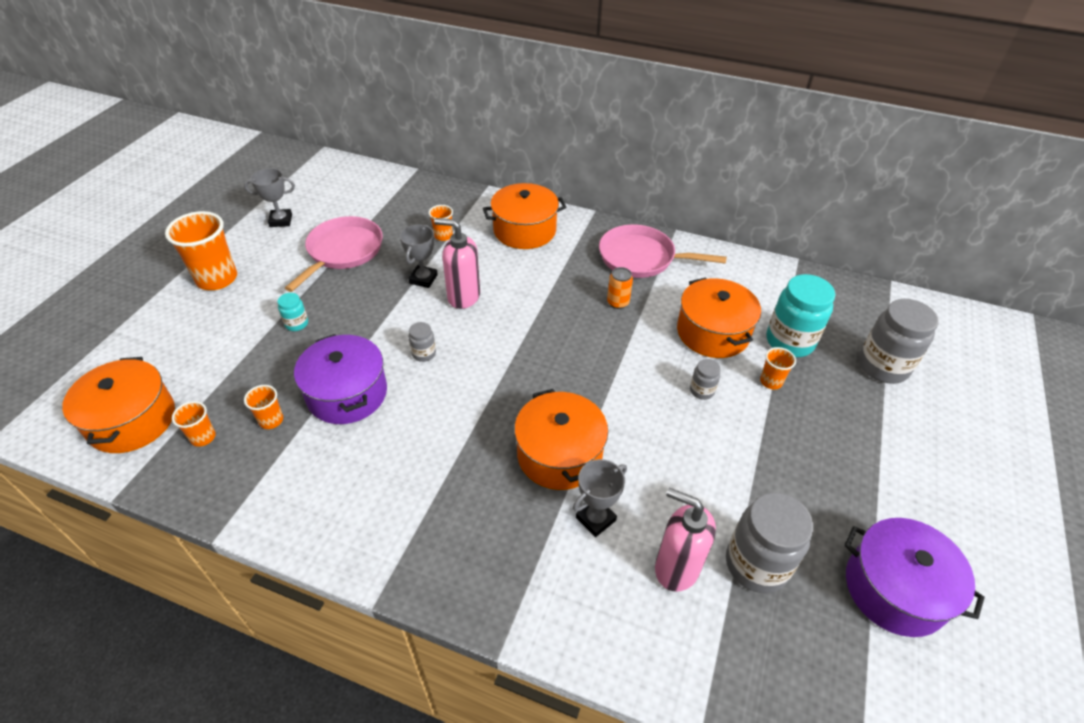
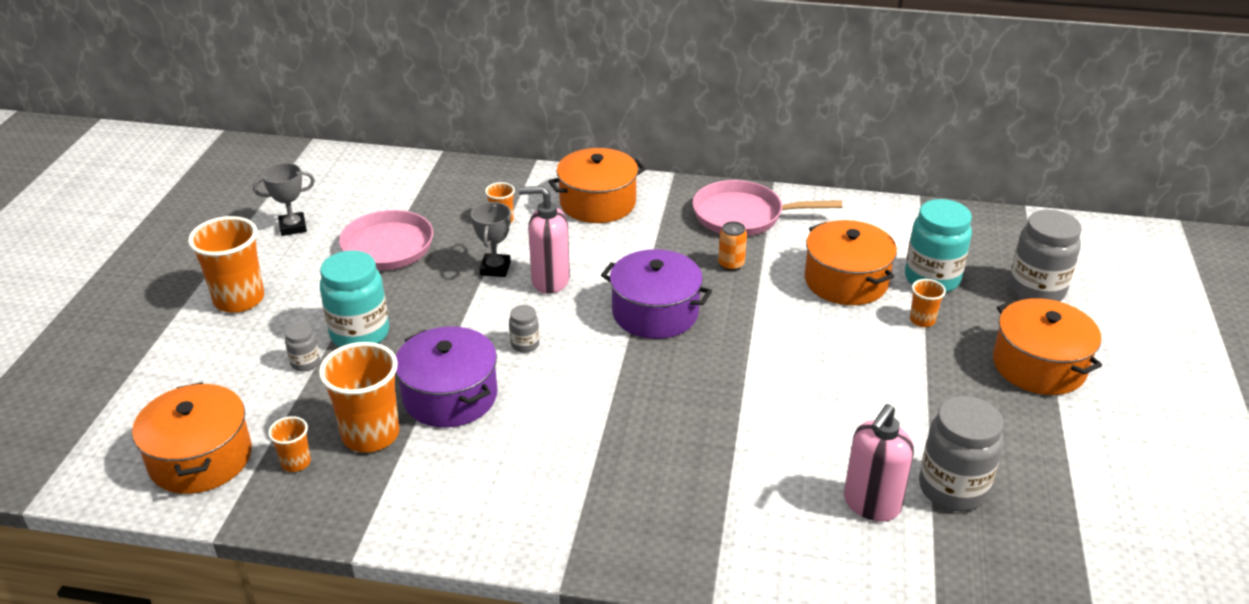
camera: 10 degrees left, 10 degrees down
(271, 420) = (370, 435): orange cup -> orange cup, size x2.01
(297, 324) = (360, 334): turquoise jar -> turquoise jar, size x2.09
(559, 454) = (714, 420): orange pot -> orange pot (1039, 366)
(595, 519) = (773, 474): grey trophy -> none
(676, 568) = (871, 504): pink soap dispenser -> pink soap dispenser turned 75 degrees counterclockwise
(701, 391) = (850, 339): grey jar -> grey jar (305, 363)
(895, 589) = (1095, 488): purple pot -> purple pot (655, 312)

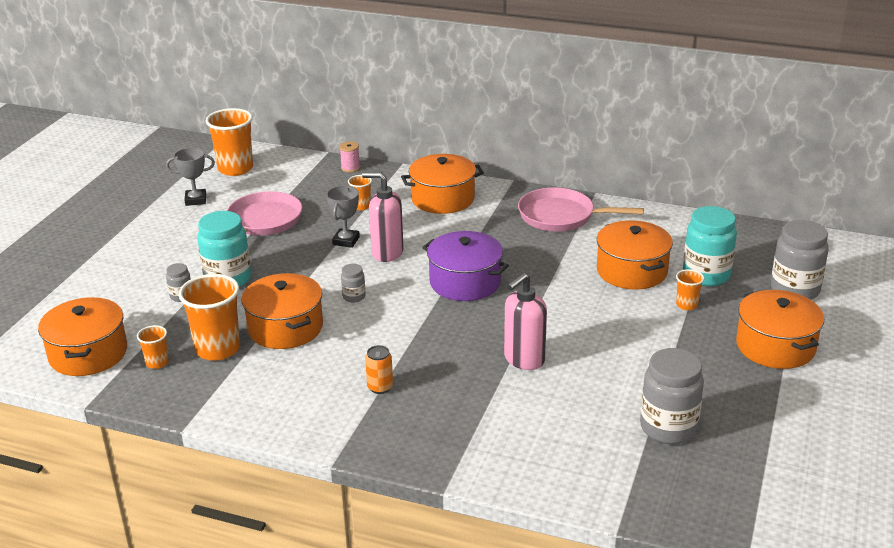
camera: 10 degrees right, 5 degrees down
(239, 299) = (142, 248): orange cup -> orange cup (235, 169)
(450, 396) = (285, 328): purple pot -> orange pot
(475, 170) = (350, 168): none -> pink spool
(731, 265) = (539, 252): orange can -> orange can (380, 387)
(871, 504) = (597, 432): pink soap dispenser -> pink soap dispenser (524, 360)

